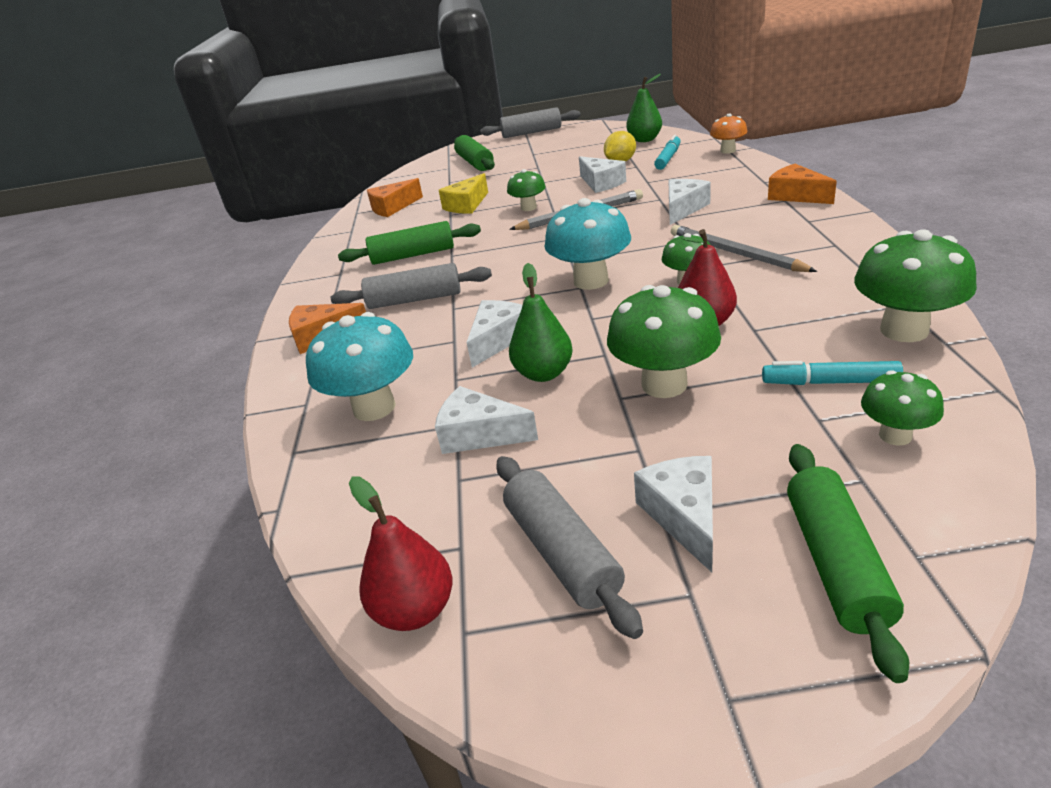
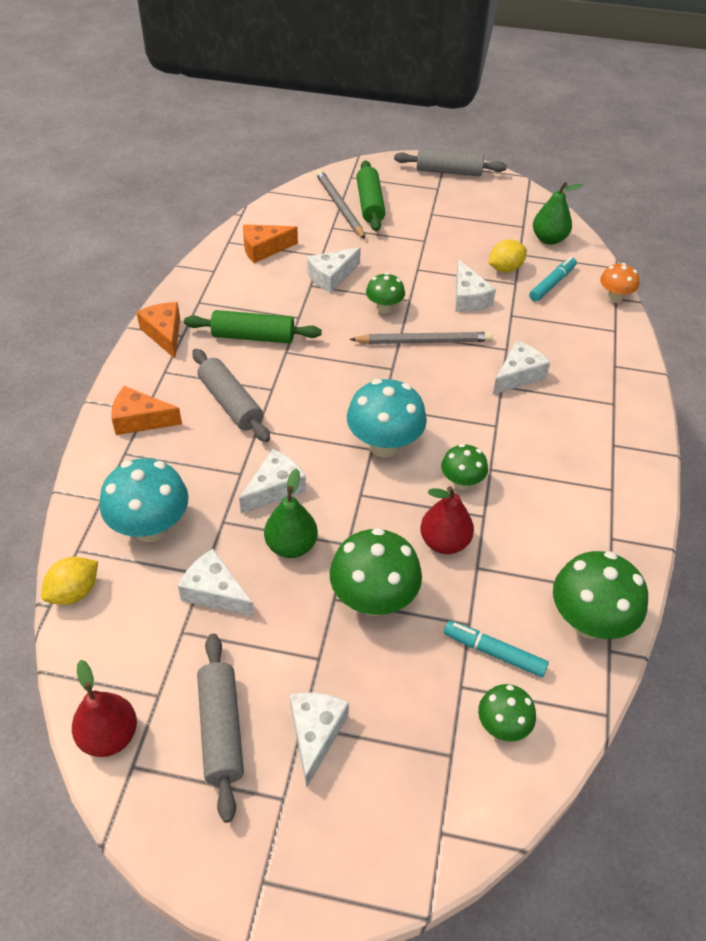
camera: 10 degrees right, 15 degrees up
(305, 488) = (74, 592): none -> yellow lemon
(415, 299) = (231, 403): grey rolling pin -> grey rolling pin turned 45 degrees clockwise
(466, 205) = (331, 277): yellow cheese -> white cheese
(735, 253) = (522, 463): grey pencil -> grey pencil (339, 206)
(796, 196) = (628, 402): orange cheese -> orange cheese (164, 334)
(836, 563) = (387, 815): green rolling pin -> none

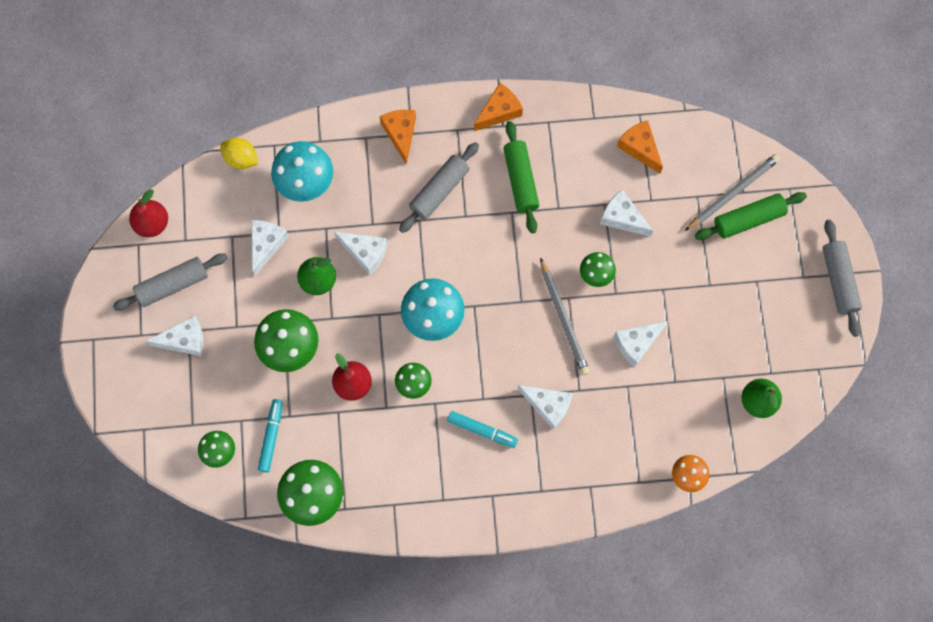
camera: 75 degrees right, 25 degrees up
(505, 269) = (693, 368): yellow lemon -> none
(552, 284) = (686, 415): turquoise marker -> turquoise marker (482, 430)

